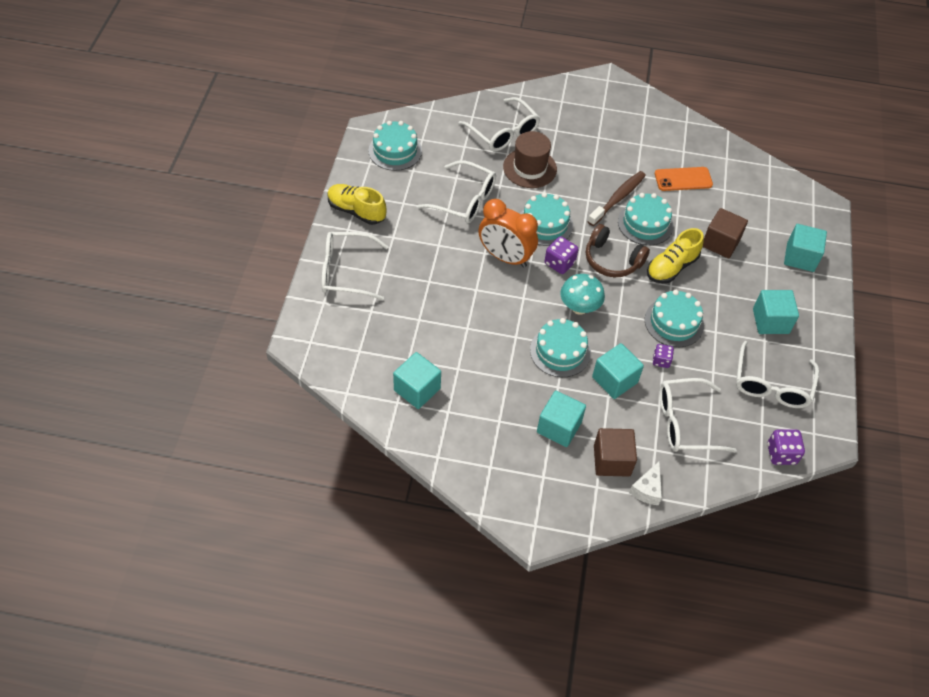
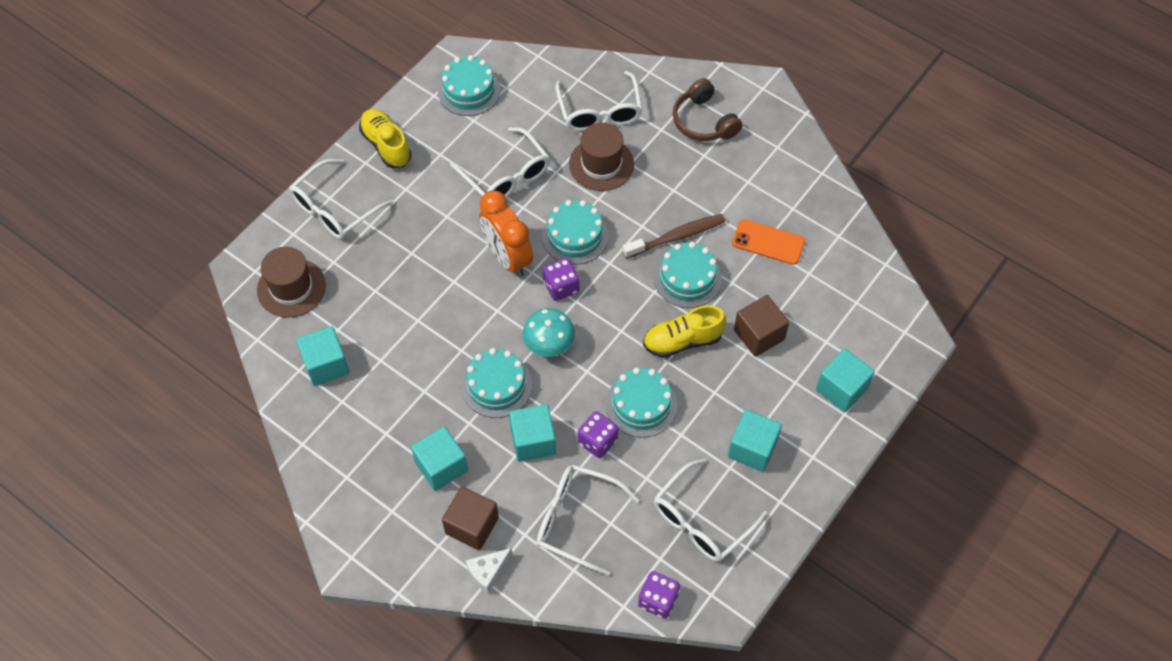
camera: 30 degrees right, 5 degrees up
(346, 272) = (334, 209): white glasses -> white glasses turned 75 degrees counterclockwise
(349, 343) = (291, 288): none -> brown hat
(612, 260) = (621, 306): brown headphones -> brown headphones (704, 121)
(661, 361) = (597, 441): purple dice -> purple dice, size x1.51

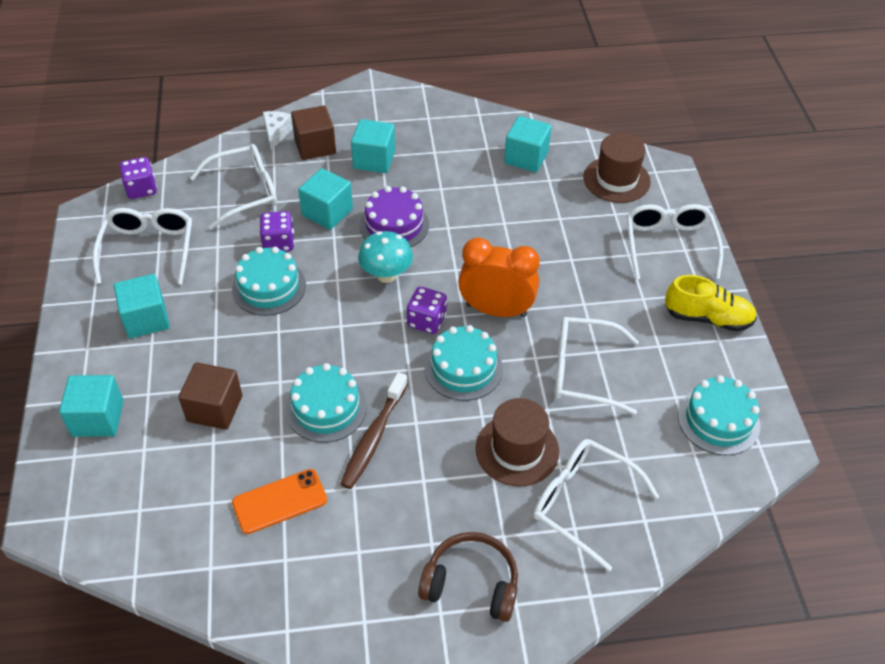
camera: 135 degrees right, 10 degrees down
(496, 385) = (394, 225): turquoise cake -> purple cake
(682, 341) = (280, 355): yellow shoe -> none

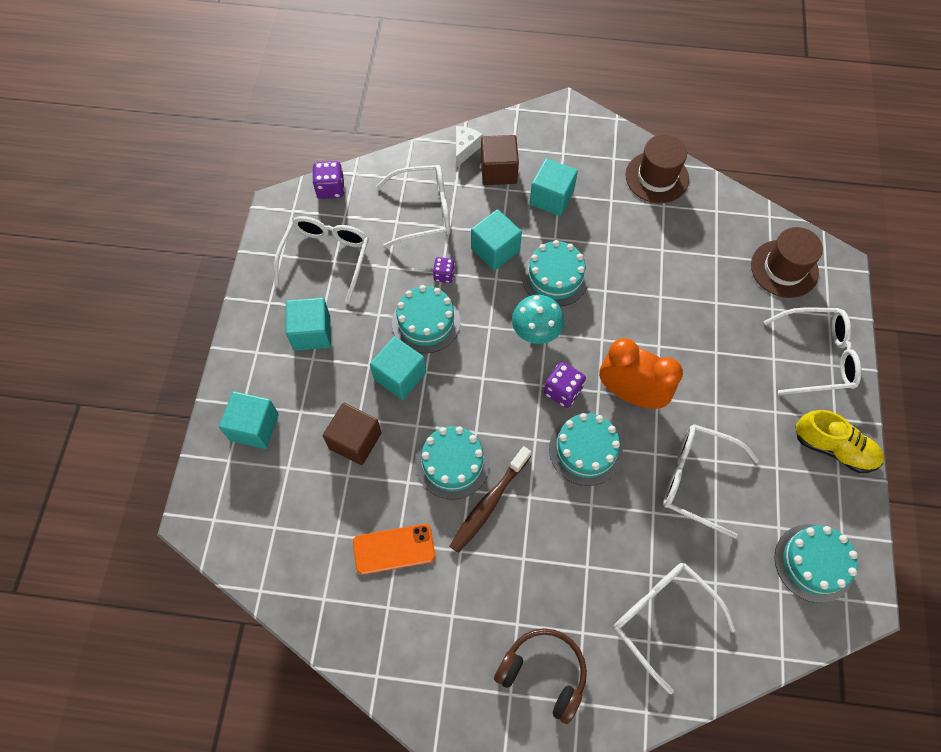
camera: 15 degrees right, 15 degrees up
(279, 243) = (444, 275): purple dice -> purple dice, size x0.66
(394, 225) = (555, 277): purple cake -> turquoise cake
(517, 450) = (615, 548): brown hat -> brown hat (657, 177)
(526, 157) = (700, 224): turquoise cube -> turquoise cube (400, 376)
(669, 245) = (817, 356): white glasses -> white glasses turned 75 degrees clockwise

